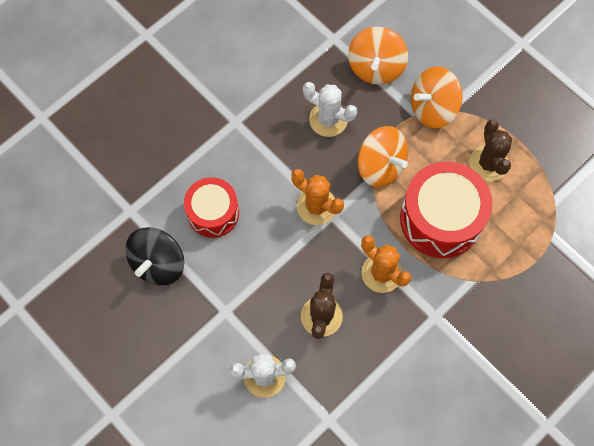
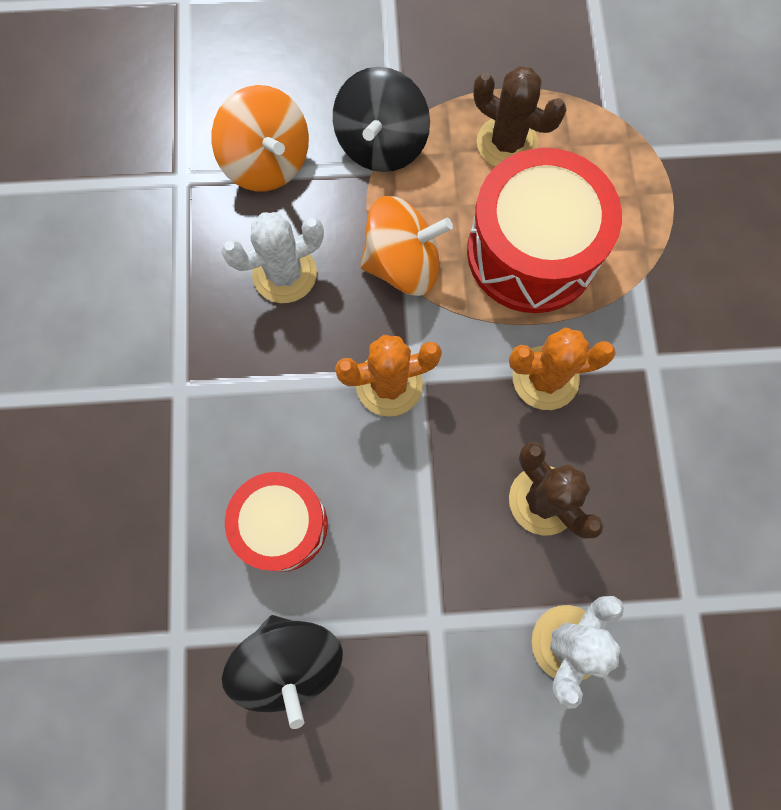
camera: 50 degrees left, 5 degrees up
(432, 108) = (381, 145): orange spinning top -> black spinning top

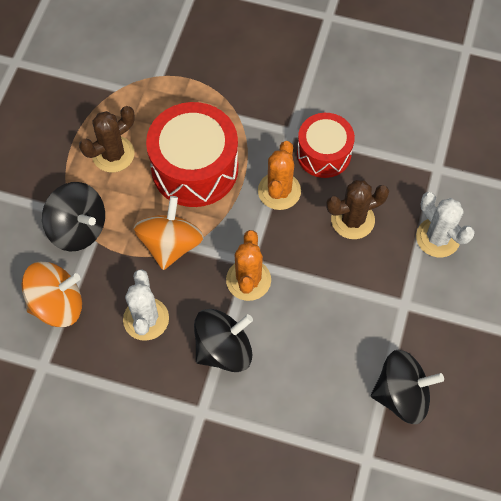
camera: 70 degrees left, 10 degrees down
(276, 387) = (224, 349): none -> black spinning top
(282, 525) = (316, 373): red drum -> red drum (324, 153)

